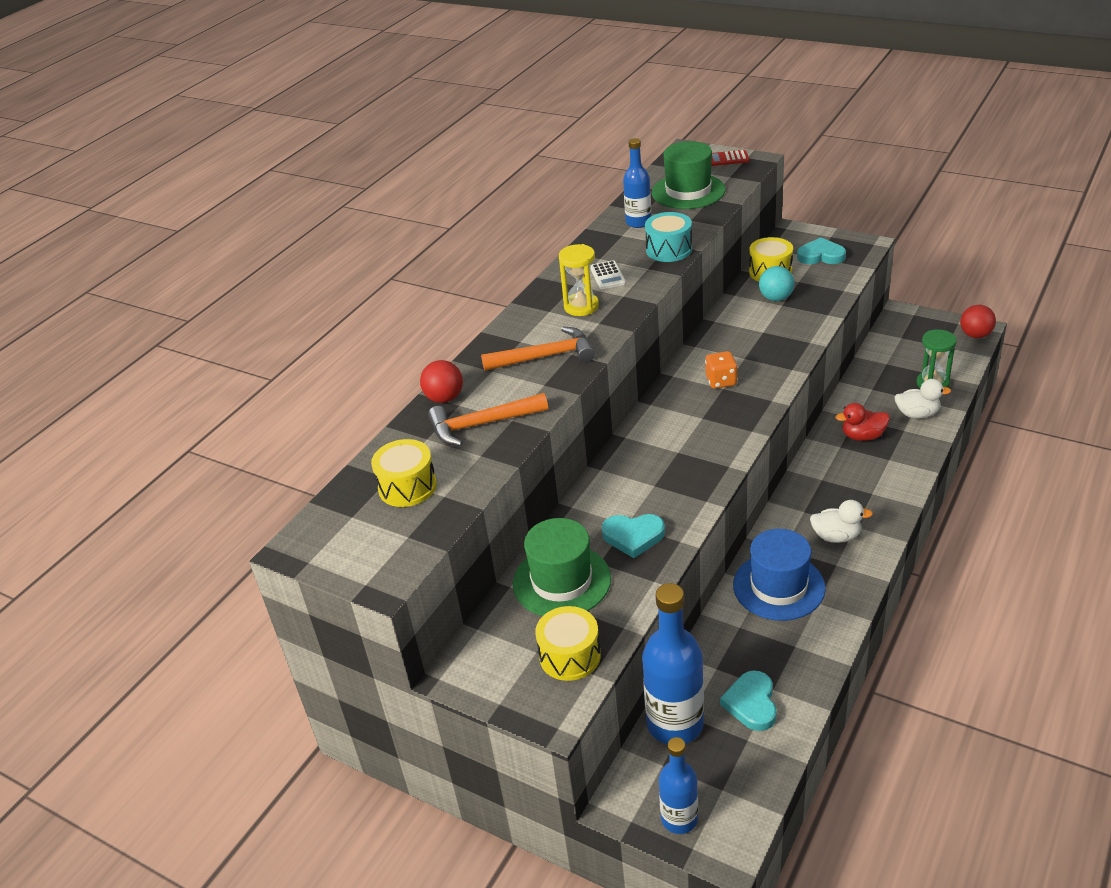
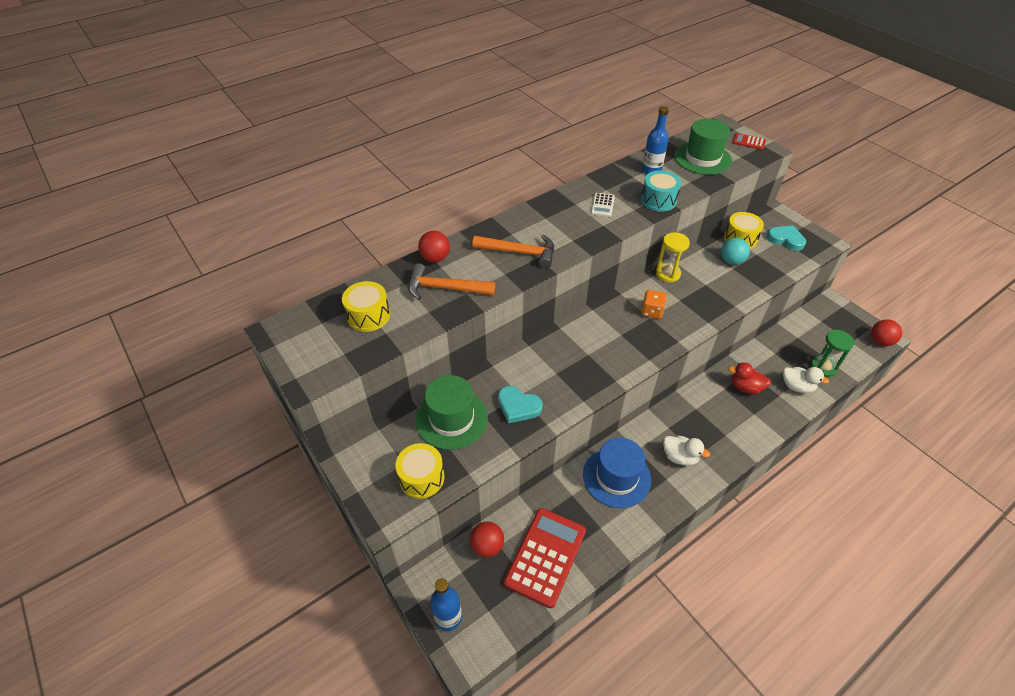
camera: 20 degrees right, 10 degrees up
(581, 306) = (569, 223): yellow hourglass -> yellow hourglass (667, 274)
(675, 724) = (487, 546): blue bottle -> red ball
(751, 703) = (545, 556): turquoise heart -> red calculator

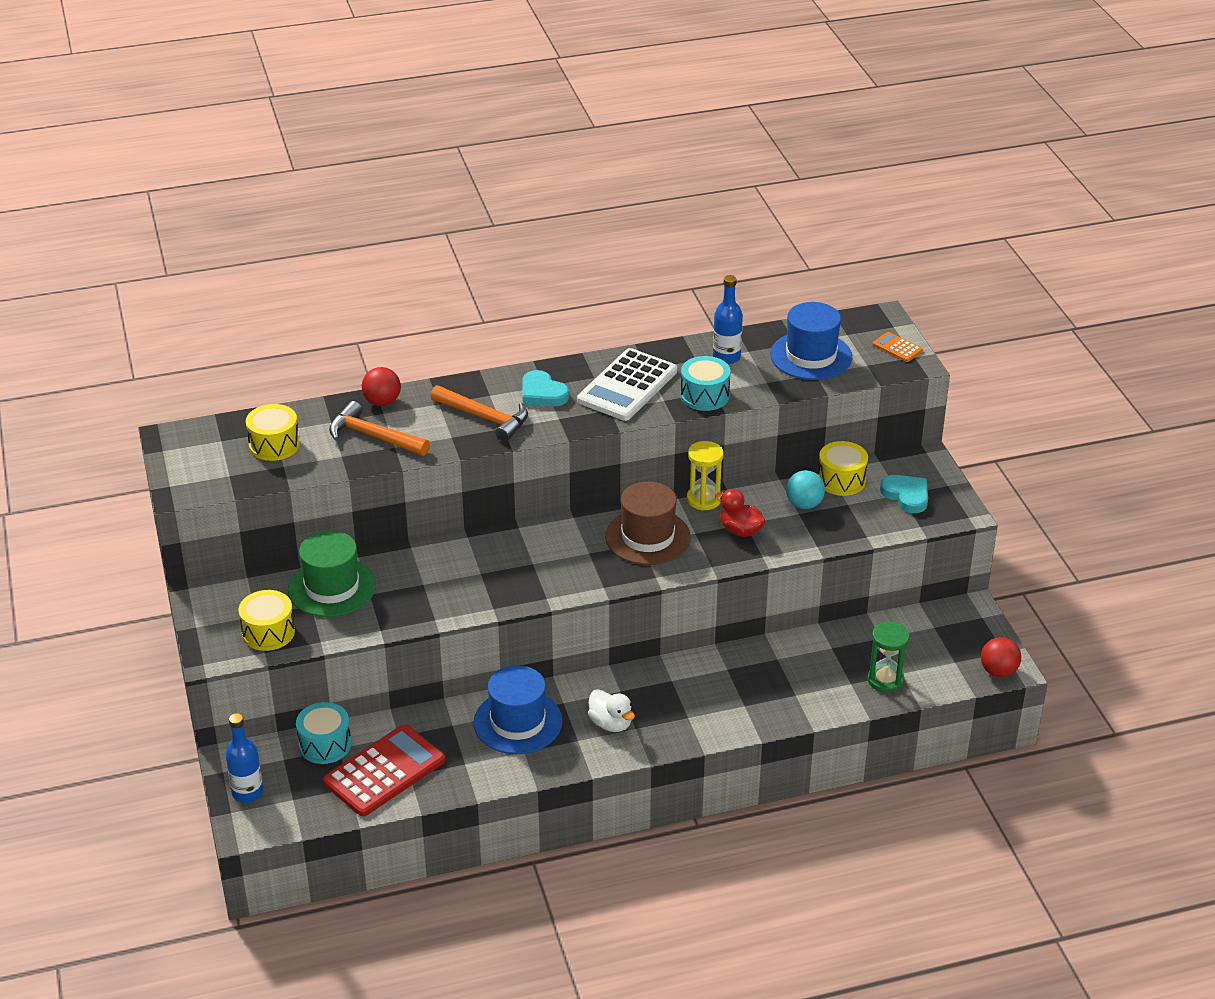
camera: 20 degrees right, 10 degrees down
(487, 546) = (325, 744): red ball -> turquoise drum
(518, 406) = (414, 594): turquoise heart -> turquoise heart (542, 393)
(602, 205) = (627, 386): white calculator -> white calculator, size x2.20
(652, 311) = (648, 537): orange dice -> brown hat
(702, 158) = (811, 356): green hat -> blue hat
(745, 387) = (757, 675): red duck -> red duck (740, 530)
(748, 142) = (897, 348): red calculator -> orange calculator
(797, 387) = (828, 692): white duck -> none

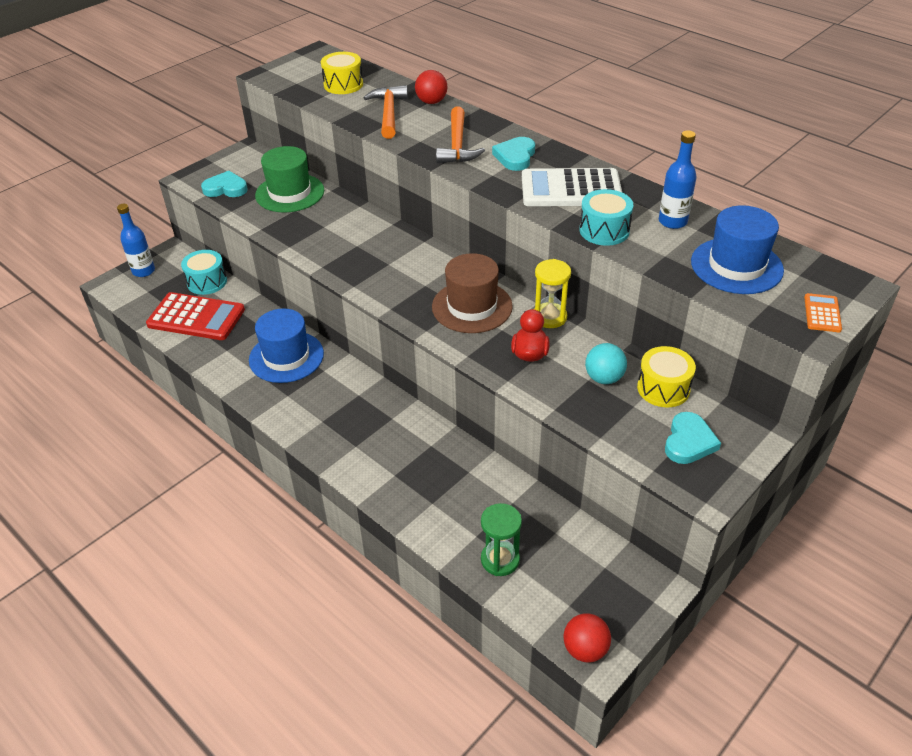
camera: 60 degrees right, 5 degrees up
(268, 632) = (226, 188): yellow drum -> turquoise heart
(611, 723) = (317, 405): white duck -> none

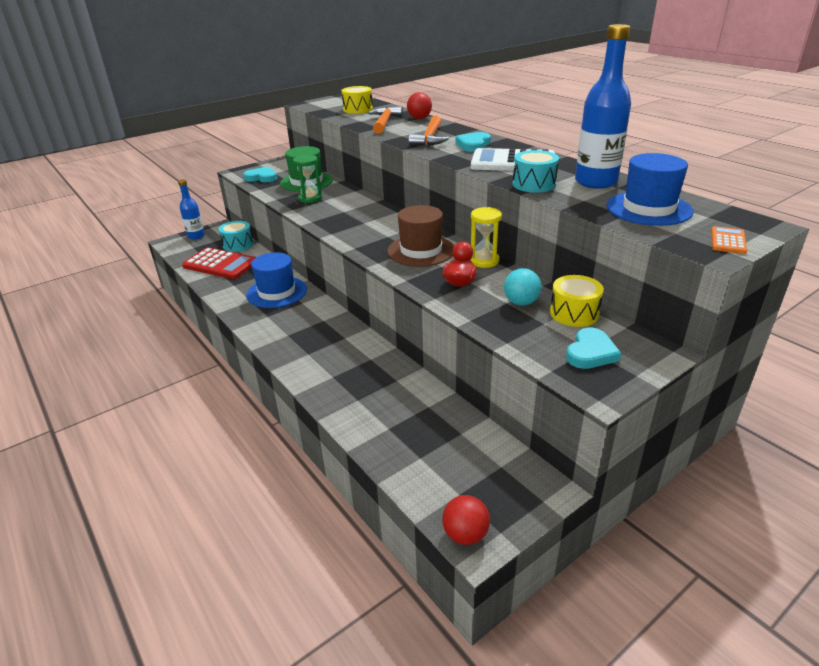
camera: 10 degrees right, 10 degrees down
(500, 560) = (404, 449): green hourglass -> green hourglass (310, 198)
(672, 221) = (595, 182): blue bottle -> blue bottle, size x1.65

